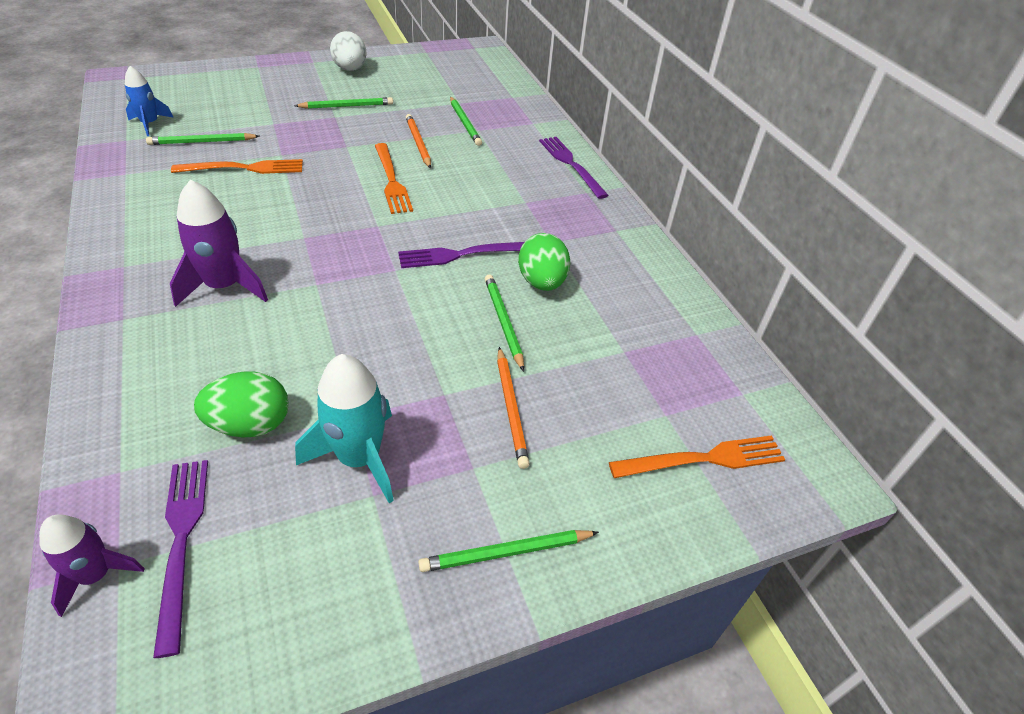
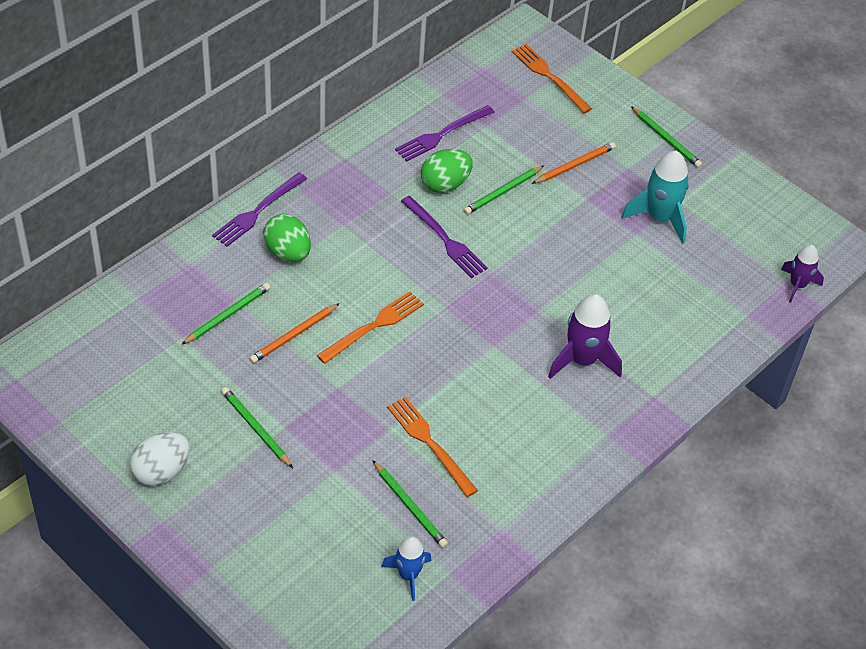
camera: 115 degrees left, 5 degrees up
(181, 541) = (758, 263): purple fork -> purple fork (442, 134)
(250, 425) = (676, 276): green egg -> green egg (287, 253)

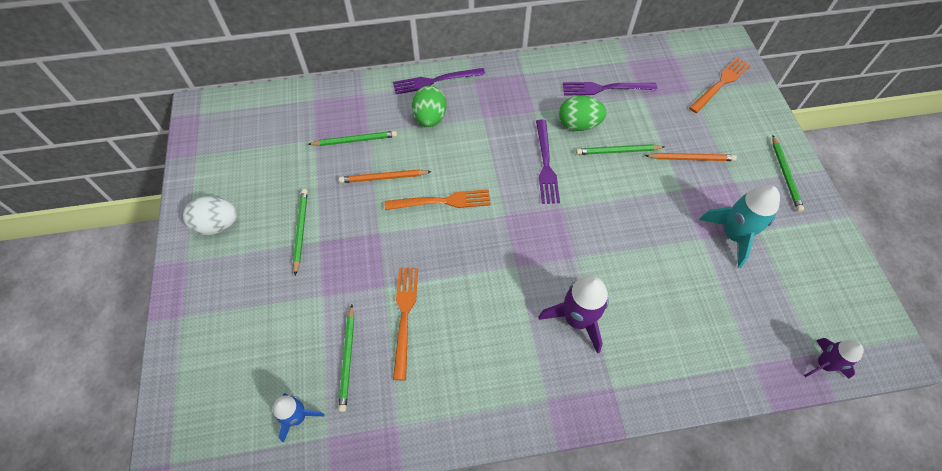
camera: 40 degrees right, 10 degrees up
(549, 76) = (721, 84): orange fork -> orange fork turned 45 degrees clockwise

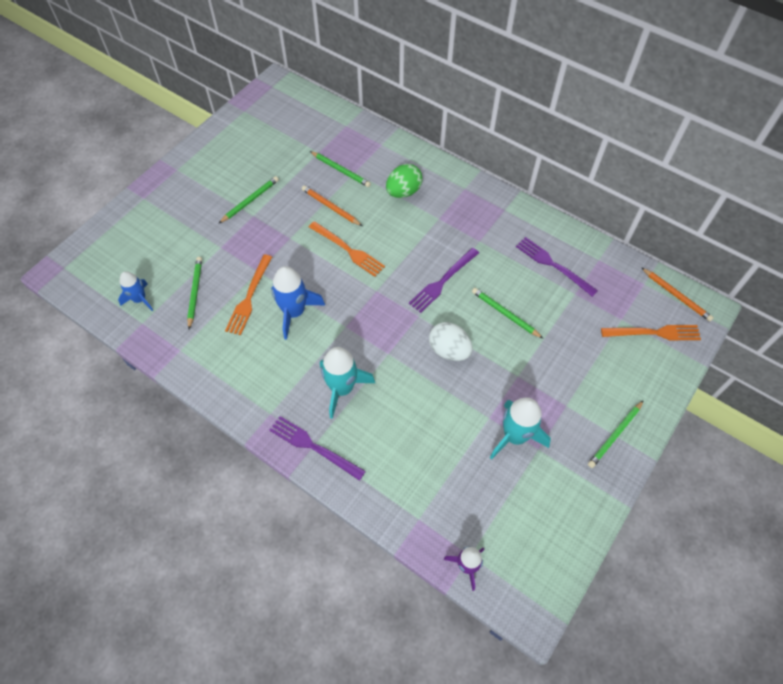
camera: 45 degrees right, 0 degrees up
(218, 225) = (212, 162): white egg -> white egg (449, 350)
(347, 359) = (195, 292): green pencil -> green pencil turned 135 degrees clockwise
(405, 316) = (249, 297): orange fork -> orange fork turned 150 degrees clockwise
(435, 81) = (436, 169): purple fork -> purple fork (313, 447)
(460, 293) = (294, 312): none -> blue rocket
(576, 319) = (342, 388): purple rocket -> turquoise rocket
(578, 124) = (500, 274): green egg -> none
(691, 158) = (554, 363): orange pencil -> orange pencil (676, 295)

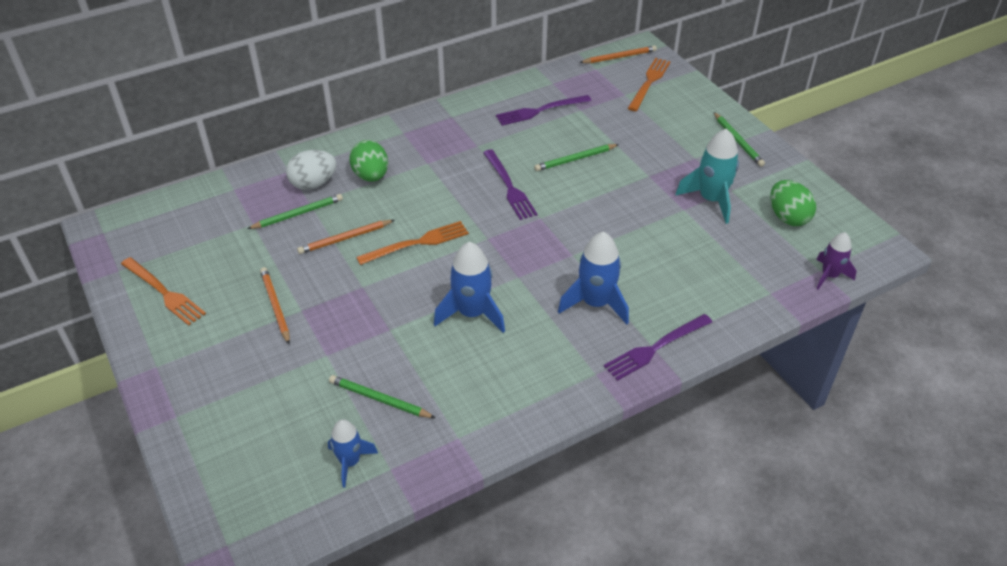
camera: 65 degrees left, 15 degrees down
(249, 297) = (423, 348): orange fork -> orange fork (164, 293)
(250, 201) = (276, 306): green pencil -> orange pencil
(342, 388) = (595, 303): turquoise rocket -> blue rocket
(449, 350) = (594, 210): white egg -> white egg (313, 184)
(528, 509) = (788, 217): none -> green egg

